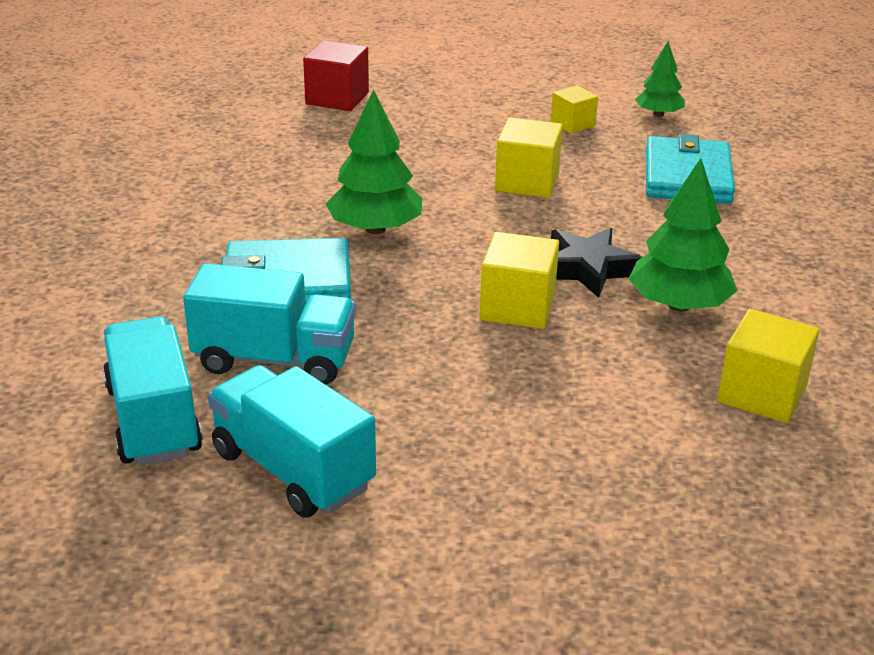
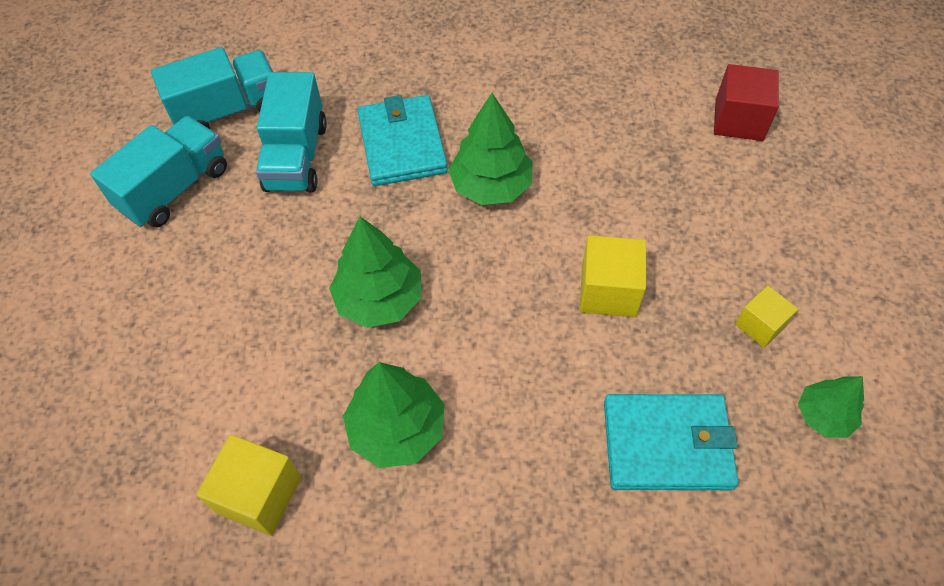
camera: 85 degrees right, 25 degrees up
(517, 307) = (379, 299): yellow cube -> green tree
(588, 268) = (451, 351): black star -> none

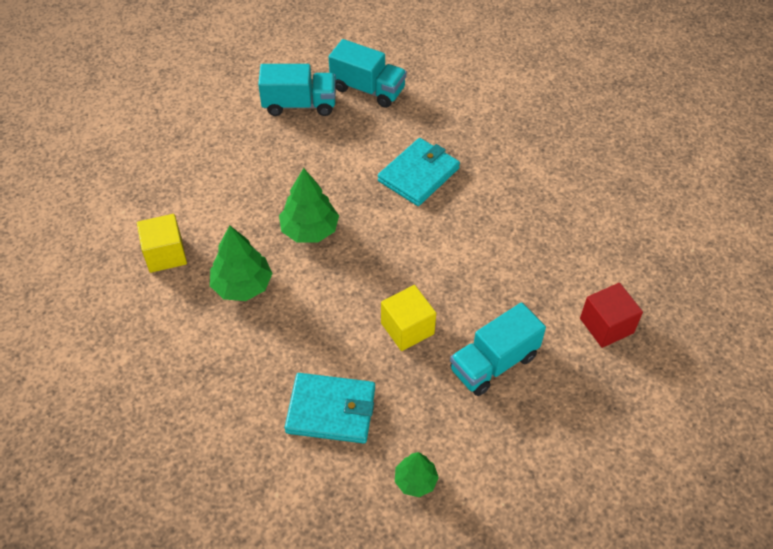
camera: 50 degrees right, 5 degrees down
(296, 157) = (366, 137): turquoise truck -> turquoise truck (493, 363)
(491, 186) = (429, 232): green tree -> none
(667, 444) = (331, 410): turquoise wallet -> turquoise wallet turned 45 degrees counterclockwise
(760, 325) = (451, 417): yellow cube -> none

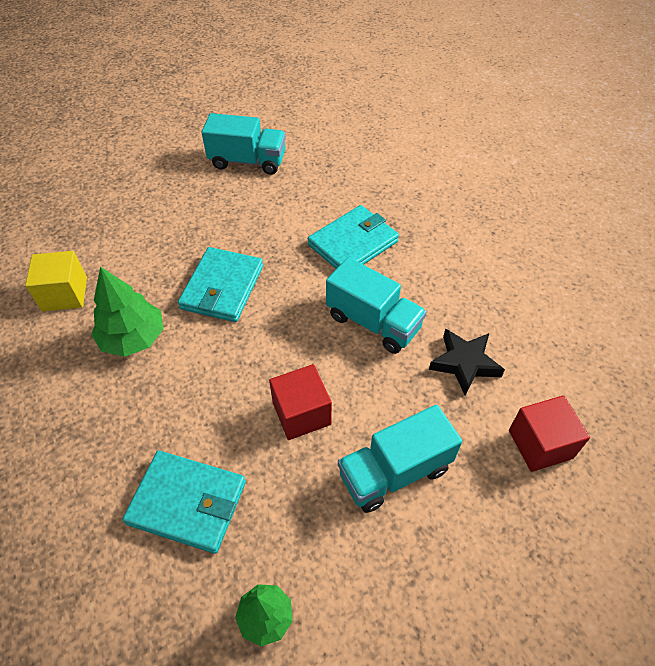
camera: 10 degrees right, 0 degrees up
(309, 230) = (222, 287): green tree -> turquoise wallet
(368, 89) = (320, 154): turquoise truck -> turquoise truck (373, 322)
(407, 328) = (301, 413): yellow cube -> red cube
(536, 269) = (464, 363): none -> black star

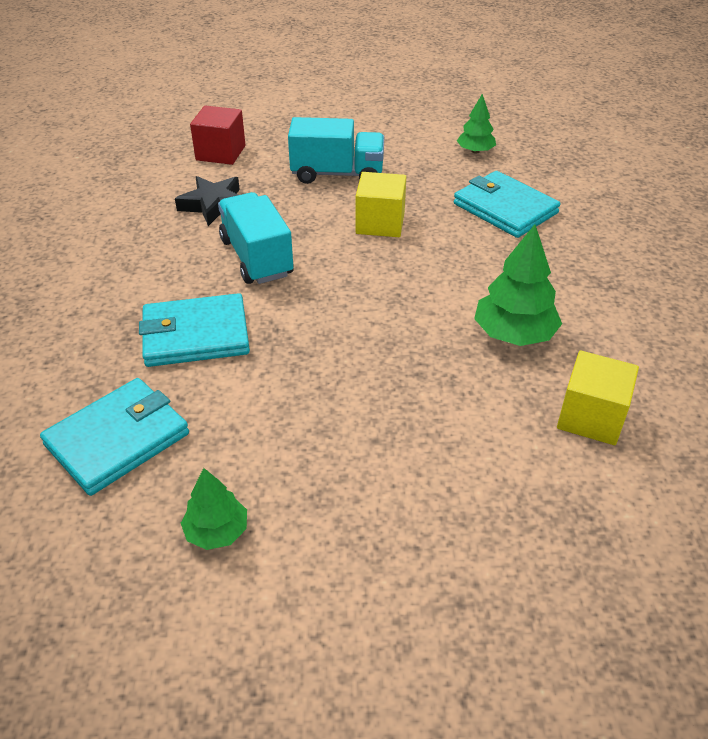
camera: 150 degrees left, 10 degrees down
(222, 287) = (386, 347): turquoise wallet -> turquoise wallet (118, 439)
(247, 161) = (216, 531): turquoise truck -> green tree
(301, 413) = (380, 223): red cube -> yellow cube

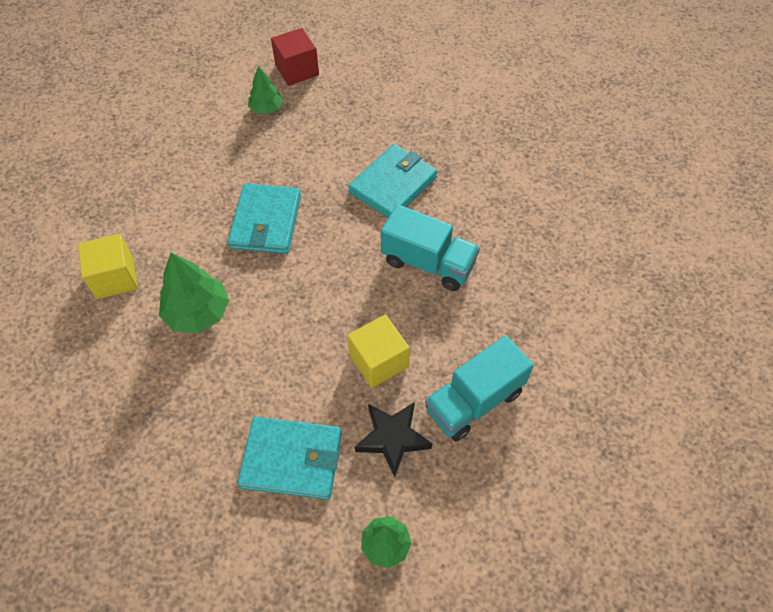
camera: 140 degrees right, 15 degrees up
(118, 439) = (358, 113): turquoise wallet -> turquoise wallet (266, 222)
(214, 205) = (520, 291): black star -> black star (392, 438)
(220, 153) = (599, 355): red cube -> red cube (297, 70)

